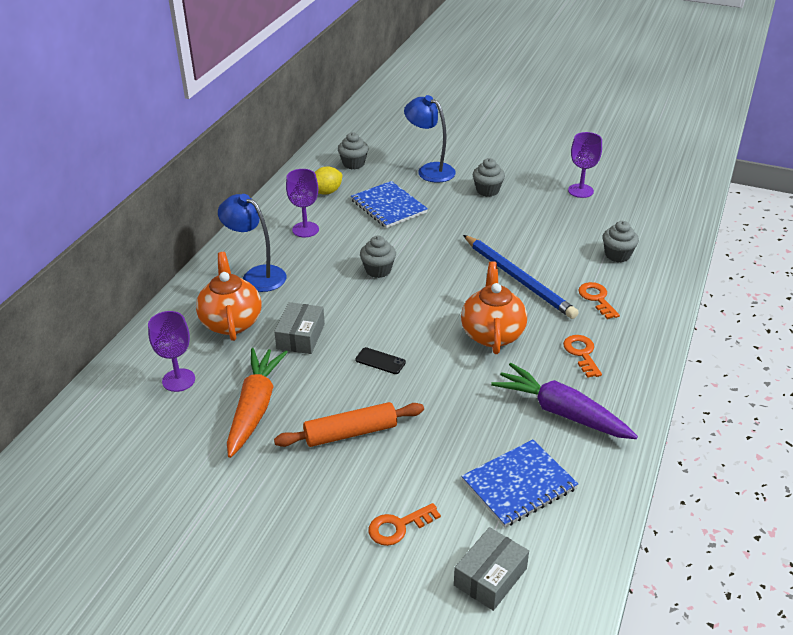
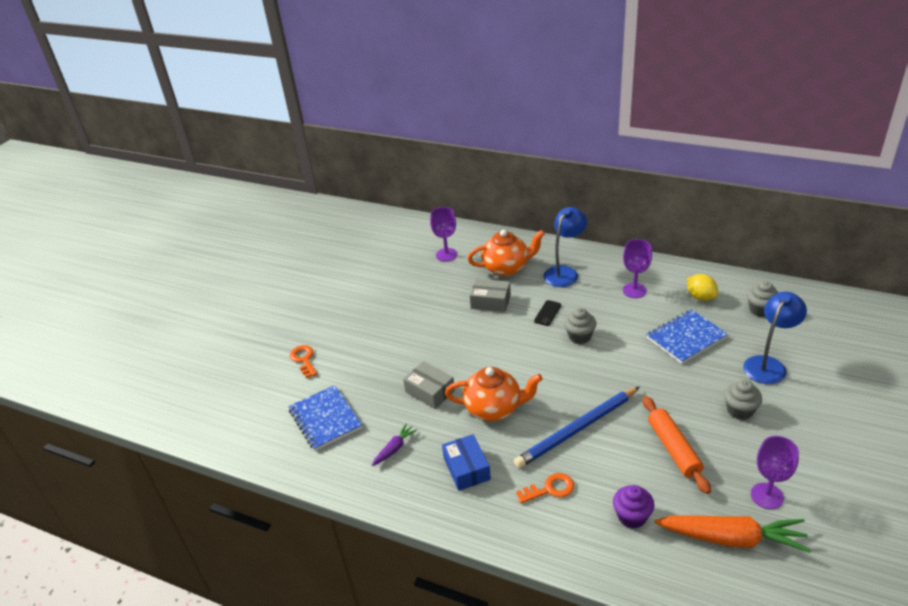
camera: 95 degrees right, 0 degrees up
(255, 407) = (417, 289): orange carrot -> orange carrot (732, 538)
(350, 433) = (388, 333): orange rolling pin -> orange rolling pin (673, 449)
(380, 361) = (461, 344): black phone -> black phone (547, 313)
(490, 577) = (254, 402): grey box -> grey box (430, 391)
(561, 412) = (394, 448): purple carrot -> purple carrot, size x0.48
(582, 353) = (466, 469): orange key -> blue box
(617, 255) = (632, 516): grey cupcake -> purple cupcake

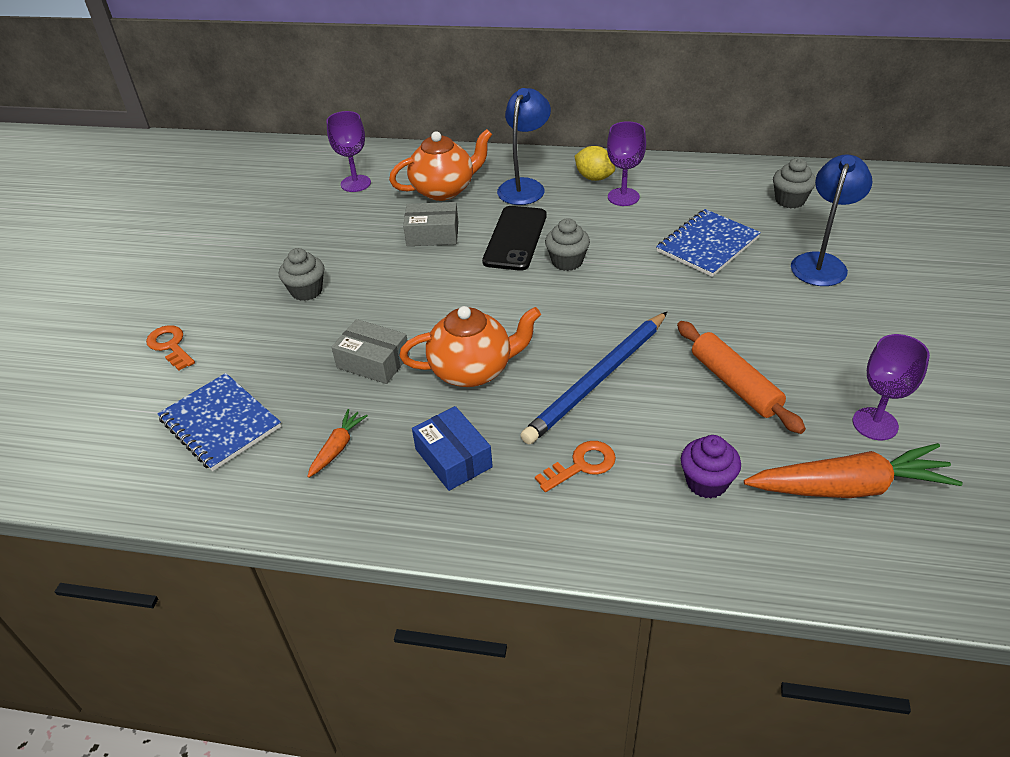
camera: 15 degrees left, 5 degrees up
(394, 448) = (337, 448): purple carrot -> orange carrot
(547, 313) = (515, 238): black phone -> black phone, size x2.00
(700, 297) = (710, 194): yellow lemon -> yellow lemon (594, 177)
(740, 410) = (804, 323): grey cupcake -> grey cupcake (306, 291)

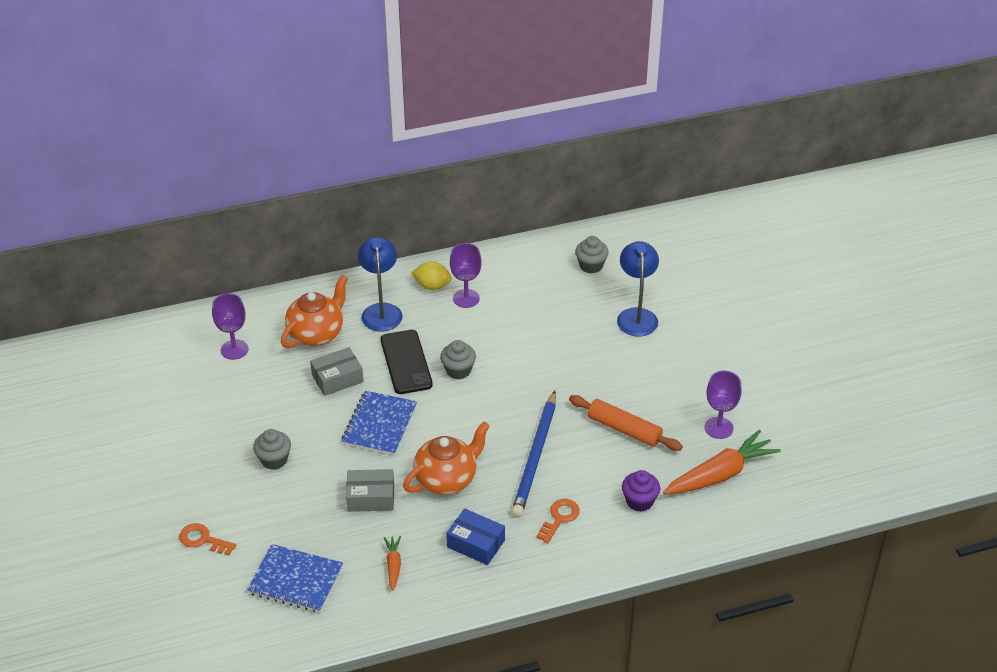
camera: 30 degrees left, 0 degrees up
(707, 245) = (552, 324): blue notebook -> blue notebook (380, 425)

